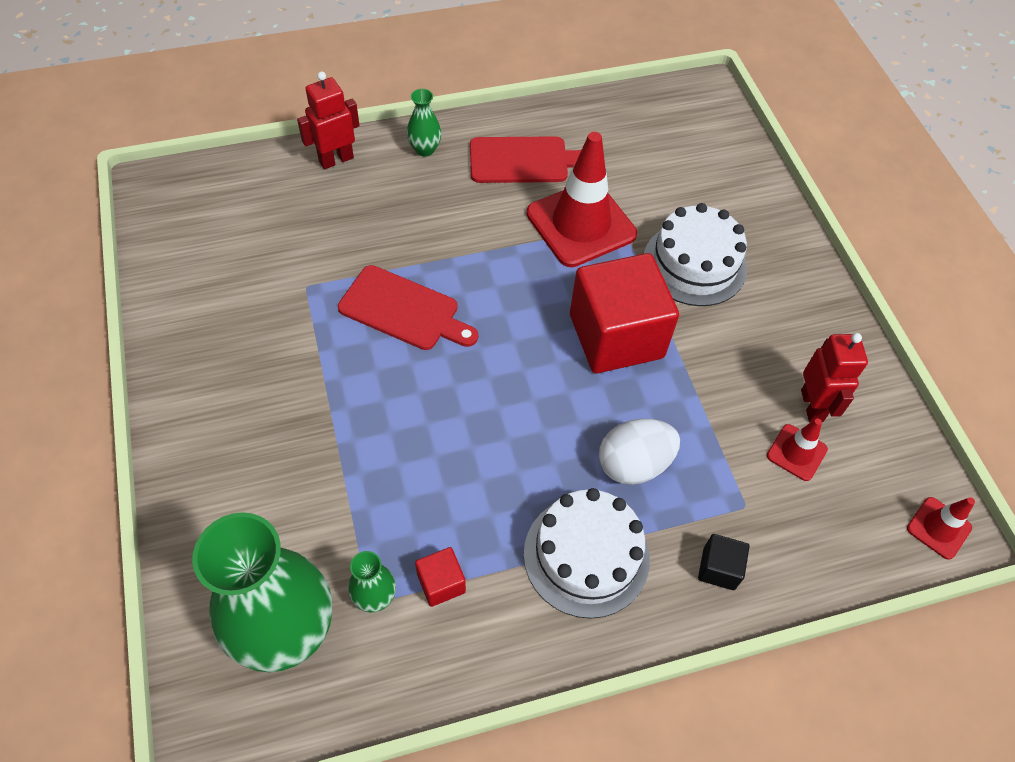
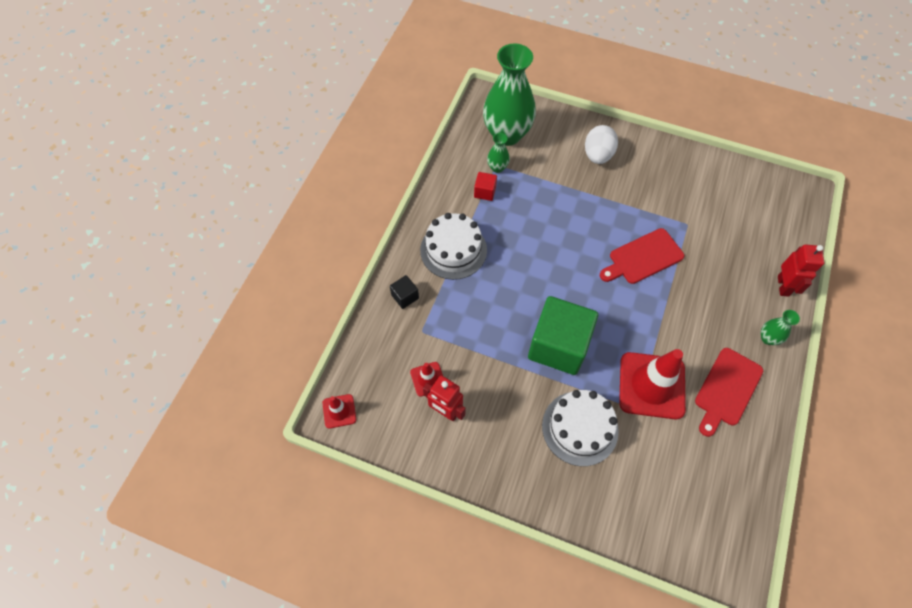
camera: 130 degrees right, 5 degrees up
(616, 336) = (558, 346): red cube -> green cube
(633, 464) = (480, 300): white egg -> white egg (597, 155)

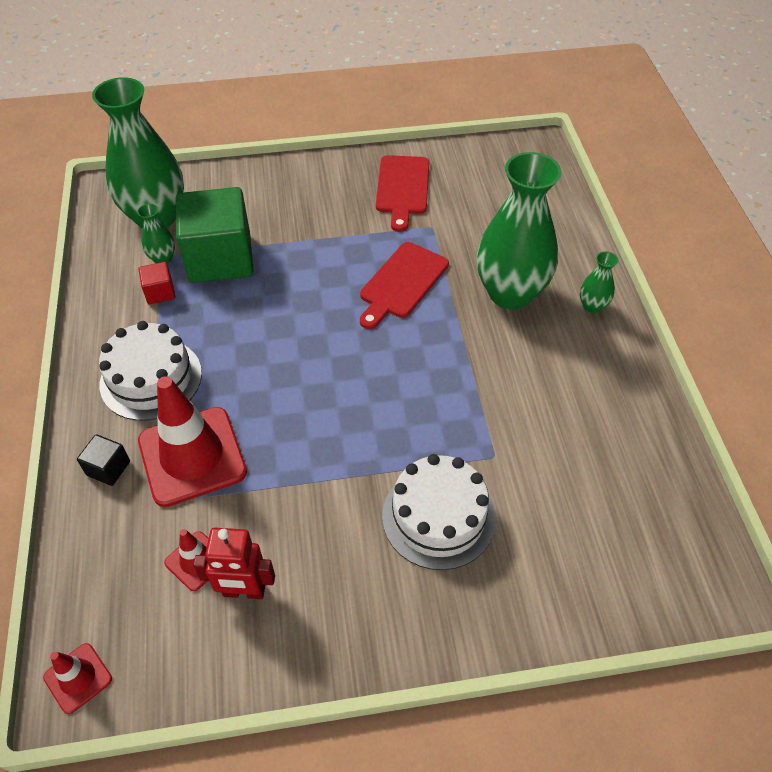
camera: 30 degrees left, 10 degrees down
(558, 346) = (355, 430): green cube -> green cube (220, 258)
(597, 155) = (284, 197): white egg -> none
(651, 385) = (496, 420): red traffic cone -> red traffic cone (192, 456)
(714, 300) = (510, 293): none -> green vase
(727, 389) = (583, 382): red cutting board -> red cutting board (403, 188)
(783, 286) = (574, 246): red robot -> none

